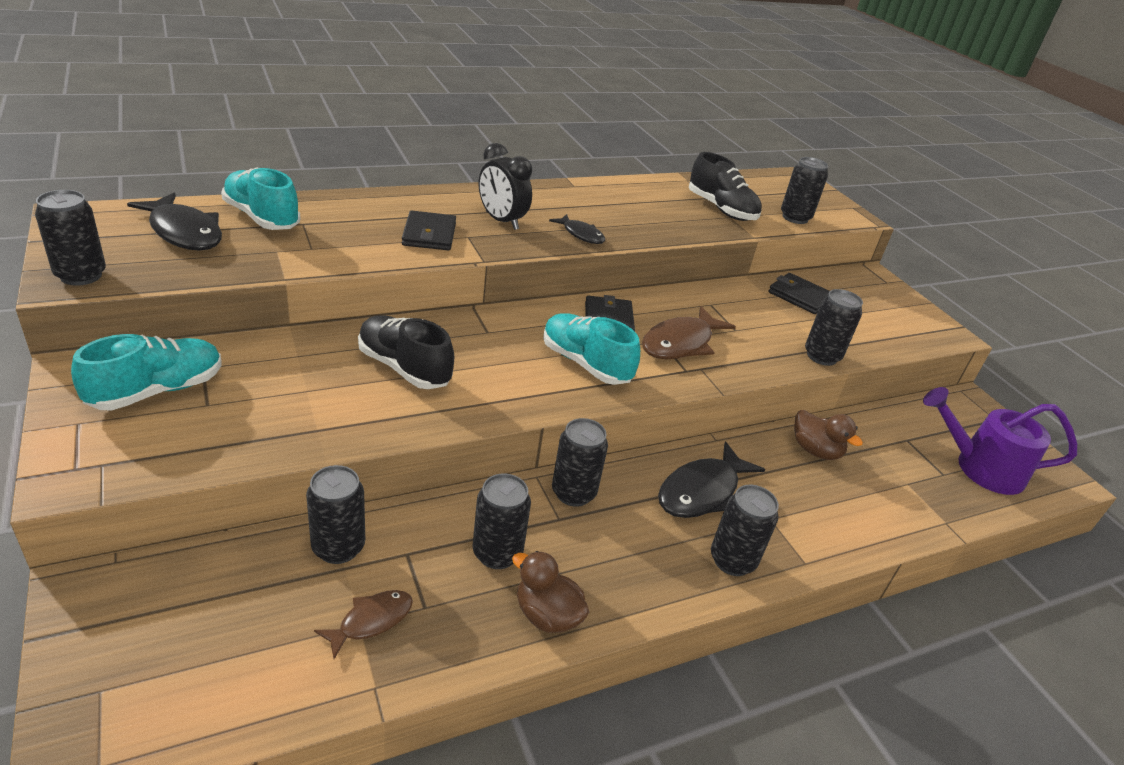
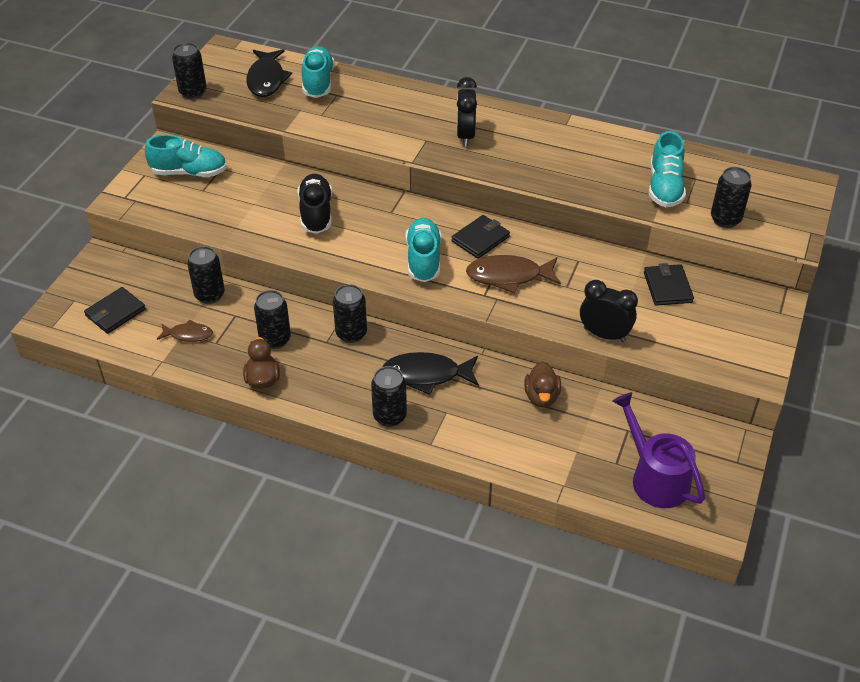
camera: 50 degrees right, 10 degrees up
(429, 234) = (402, 129): black wallet -> black wallet (115, 312)
(581, 234) = (508, 167): black fish -> none
(721, 209) = (664, 187): black shoe -> turquoise shoe
(821, 356) = (604, 335): black can -> black clock

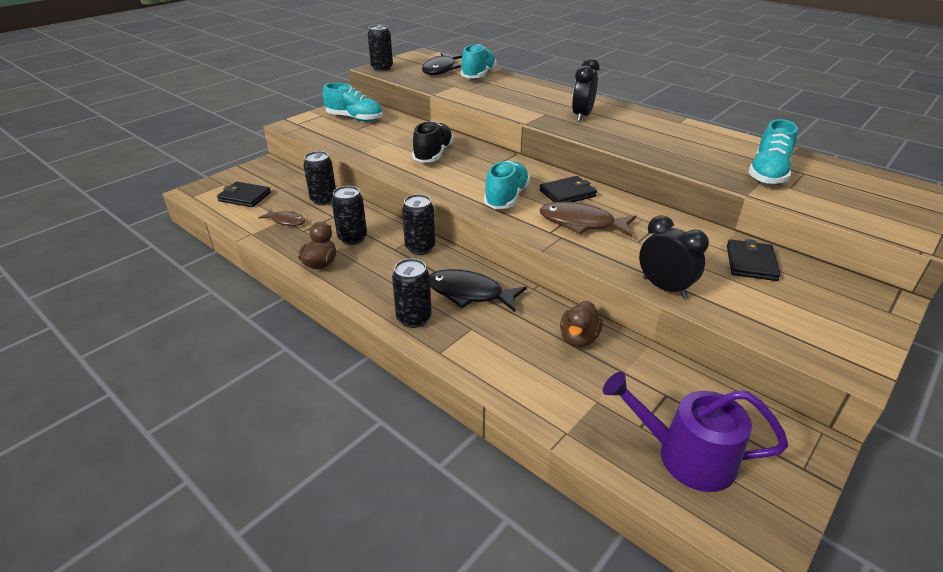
camera: 20 degrees right, 10 degrees down
(115, 312) = (244, 197): black wallet -> black wallet turned 45 degrees clockwise
(655, 477) = (685, 456): purple watering can -> purple watering can turned 60 degrees counterclockwise
(725, 219) = (833, 206): black can -> none

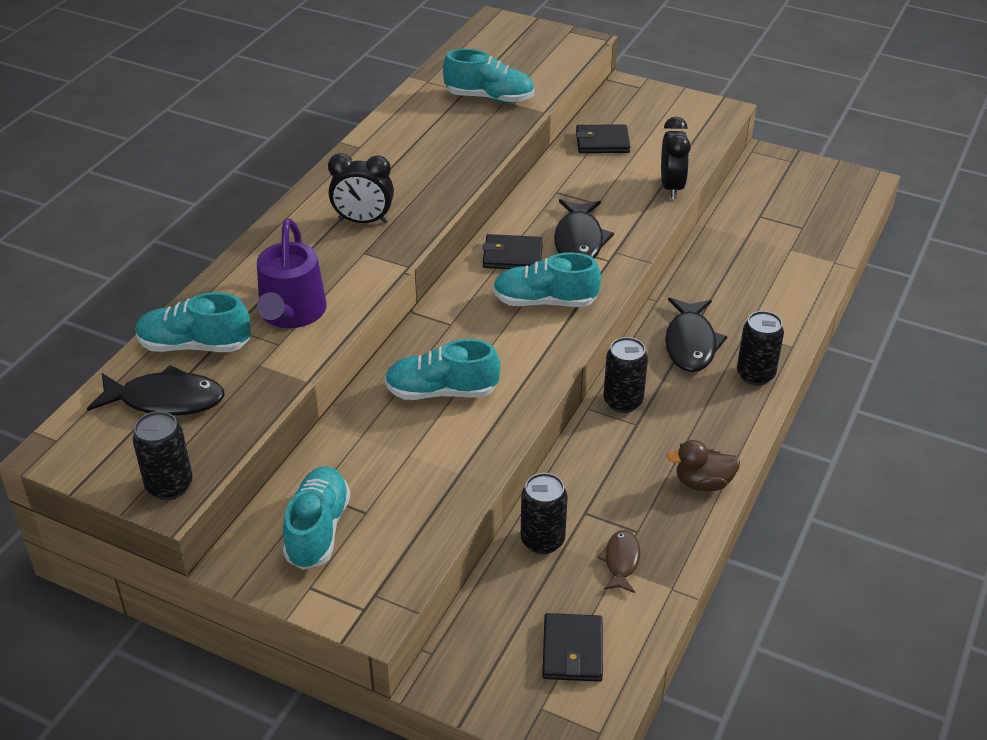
camera: 105 degrees left, 5 degrees up
(352, 238) = (632, 471): black can -> none
(433, 154) = (441, 392): black shoe -> turquoise shoe
(567, 193) = (512, 256): black wallet -> black wallet turned 45 degrees counterclockwise
(578, 338) = (719, 264): brown duck -> none
(581, 223) = (579, 241): brown fish -> black fish
(664, 288) = (671, 187): black clock -> black clock turned 150 degrees clockwise
(685, 456) = (817, 207): purple watering can -> purple watering can (291, 313)

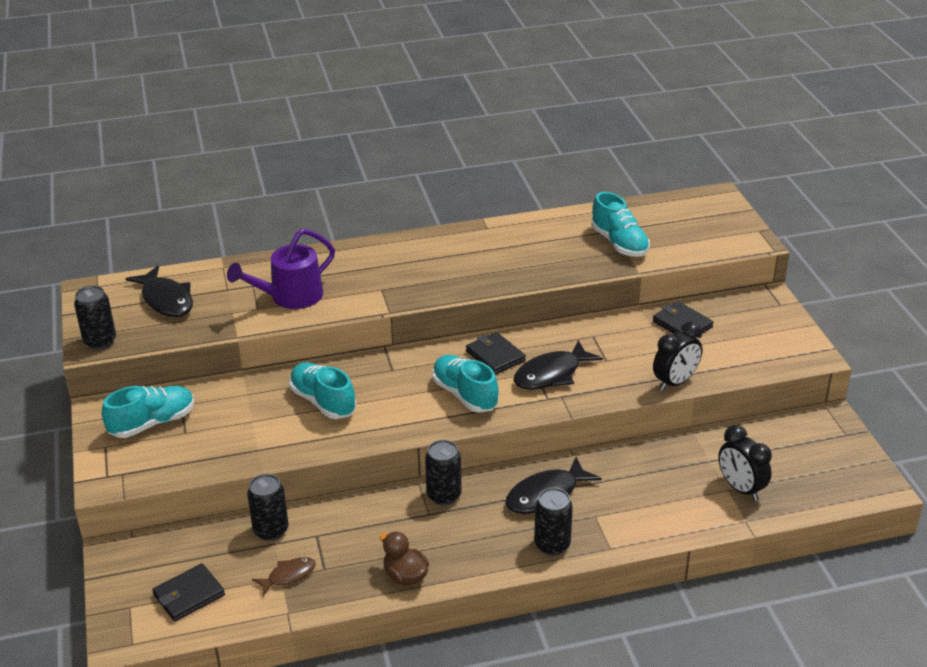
camera: 50 degrees right, 5 degrees down
(195, 345) = (222, 282): turquoise shoe -> none
(363, 221) = (412, 271): black clock -> black clock (740, 488)

